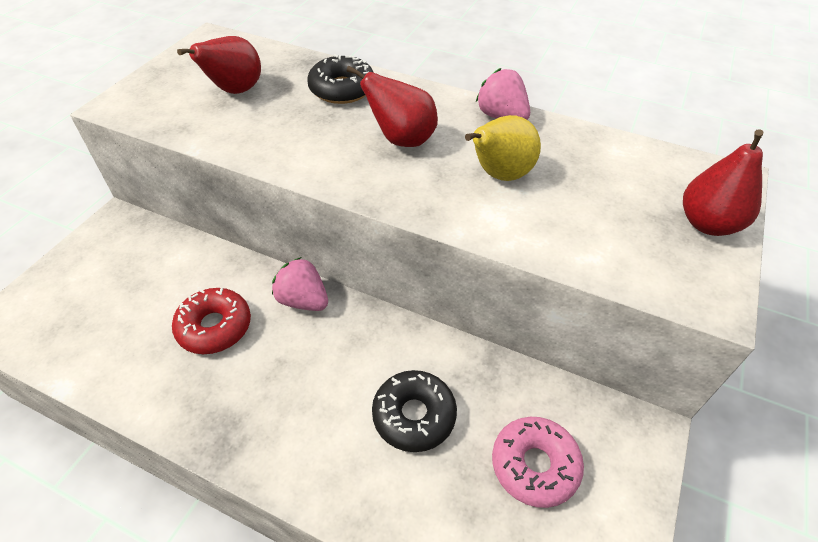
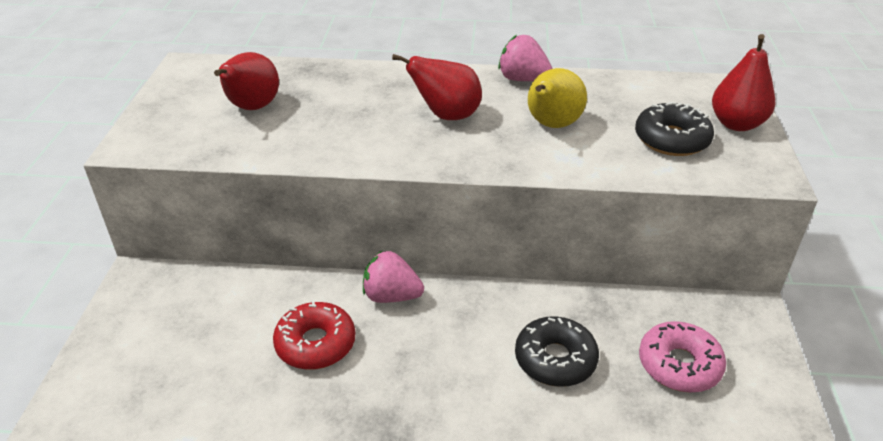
camera: 20 degrees left, 10 degrees down
(342, 89) = (360, 85): black donut -> black donut (671, 139)

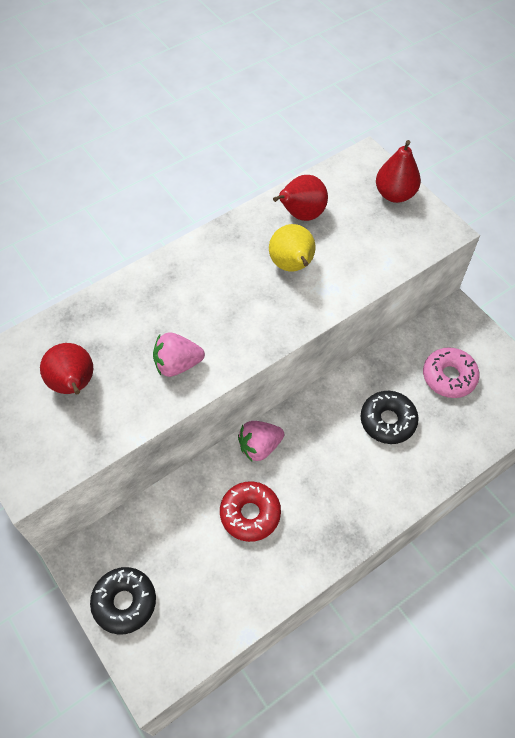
camera: 40 degrees left, 20 degrees up
(446, 116) = (219, 301): red pear -> red pear (301, 215)
(523, 79) = (234, 231): pink strawberry -> pink strawberry (177, 364)
(671, 139) = (371, 233): black donut -> black donut (124, 602)

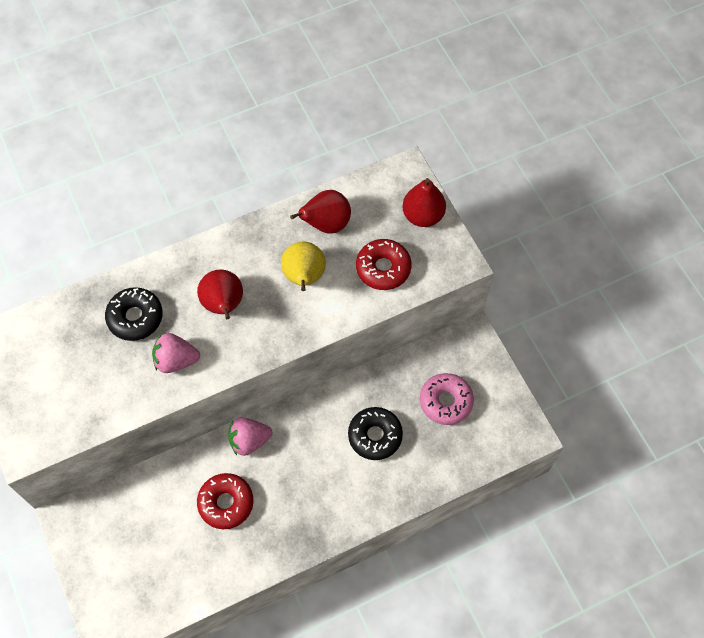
camera: 10 degrees right, 5 degrees up
(74, 385) = (80, 365): red pear -> red pear (223, 305)
(124, 602) = (99, 563): black donut -> black donut (135, 317)
(370, 246) = (383, 268): none -> red donut

